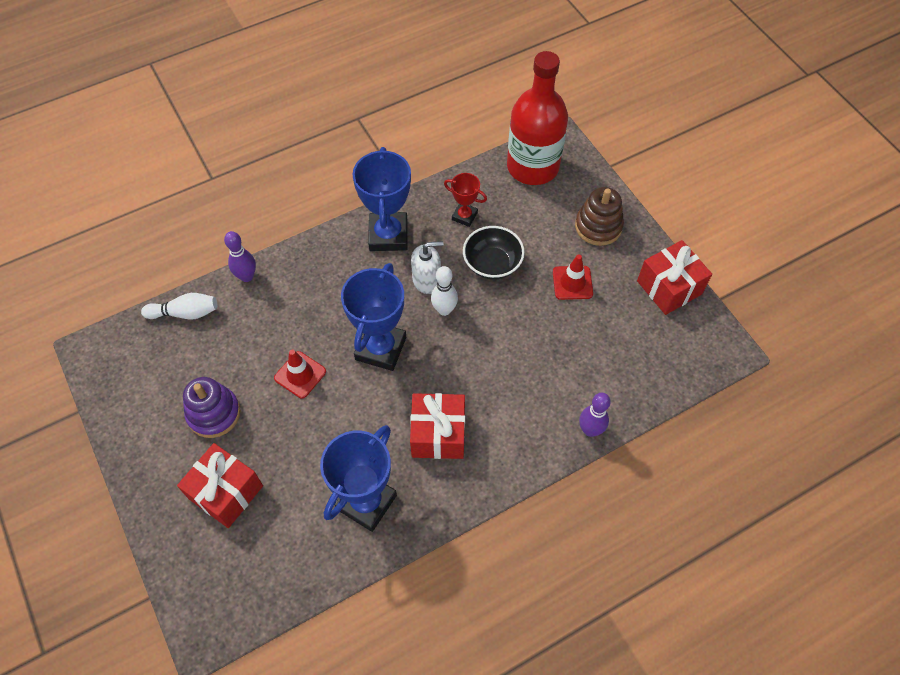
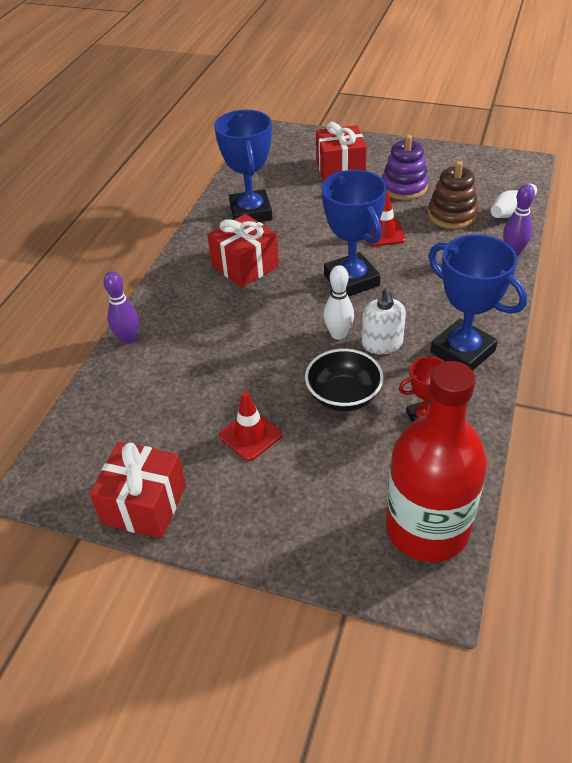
camera: 140 degrees right, 15 degrees down
(427, 280) = (382, 344): white soap dispenser -> white soap dispenser turned 45 degrees counterclockwise
(598, 226) = (280, 514): brown stacking toy -> brown stacking toy (452, 215)

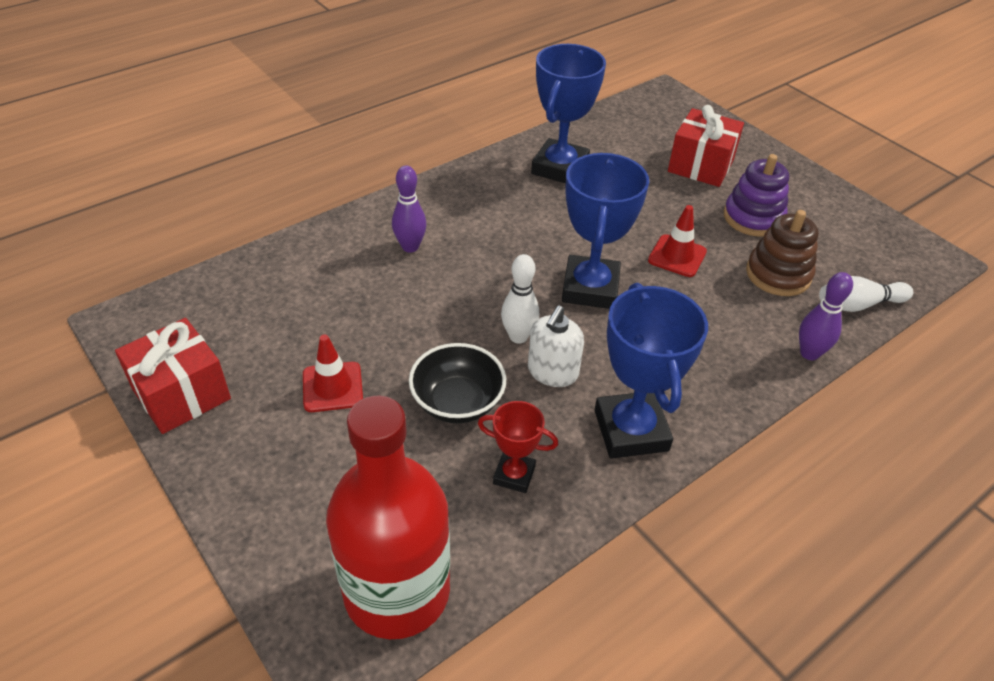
camera: 30 degrees right, 0 degrees up
(128, 339) = (324, 233): purple bowling pin -> purple bowling pin (410, 247)
(245, 266) = (499, 219): red gift -> none

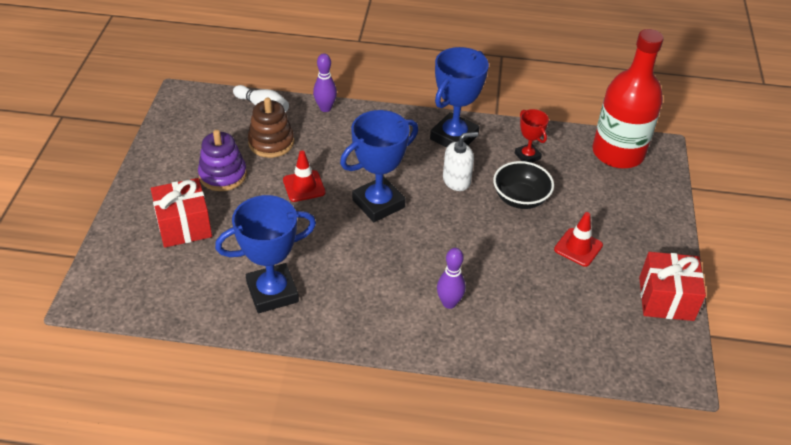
camera: 135 degrees left, 0 degrees up
(518, 336) = (452, 206): white bowling pin -> none

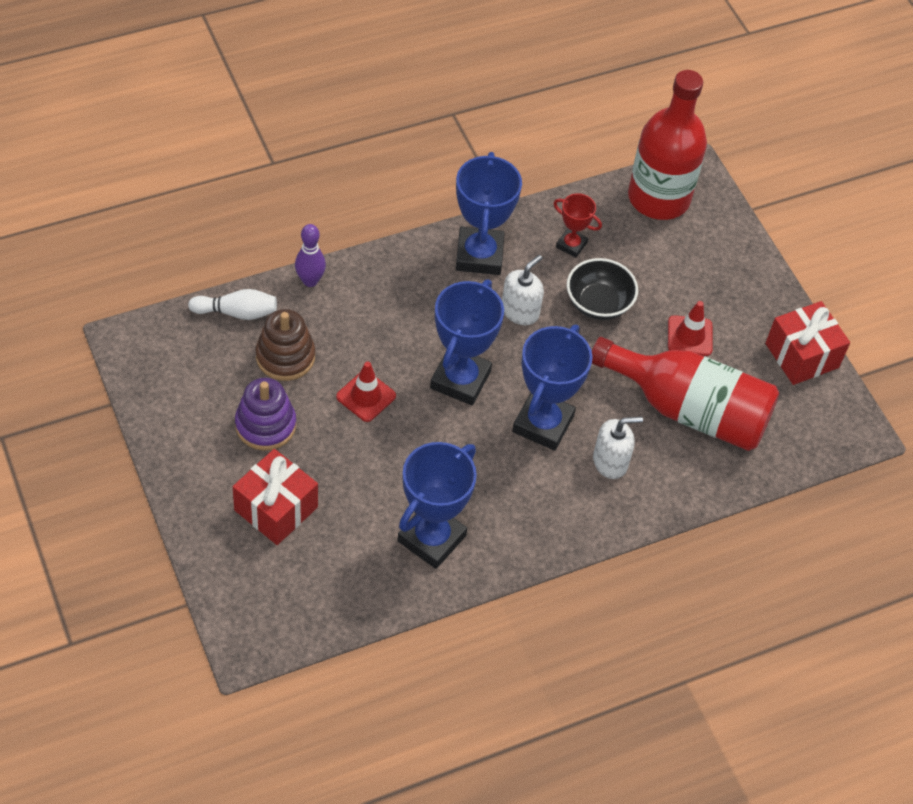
camera: 35 degrees left, 10 degrees up
(416, 256) = (543, 424): none -> blue trophy
(449, 303) = (610, 461): purple bowling pin -> white soap dispenser
(541, 296) = (689, 410): none -> red bottle

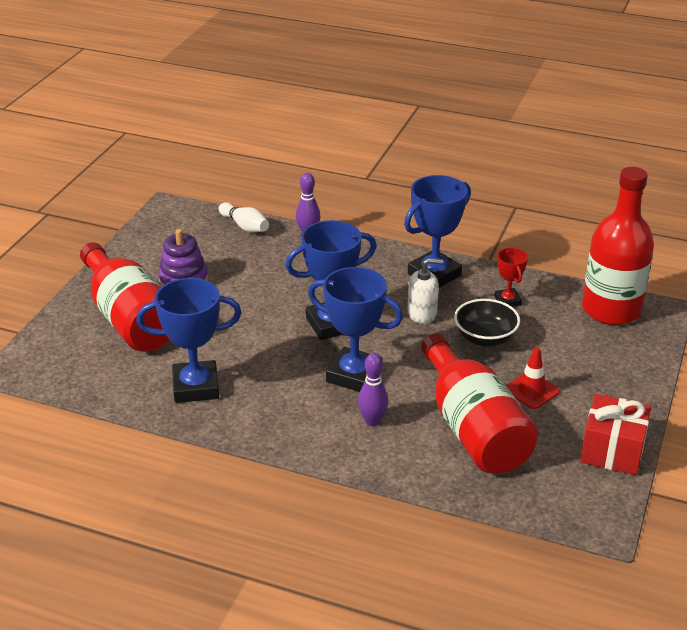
camera: 50 degrees right, 20 degrees down
(276, 509) = (130, 319): red gift -> red bottle
(285, 357) = (242, 258): brown stacking toy -> none
(366, 396) = (261, 300): red traffic cone -> none
(543, 424) = (354, 375): blue trophy -> blue trophy turned 45 degrees clockwise
(610, 461) = (372, 421): white soap dispenser -> purple bowling pin

